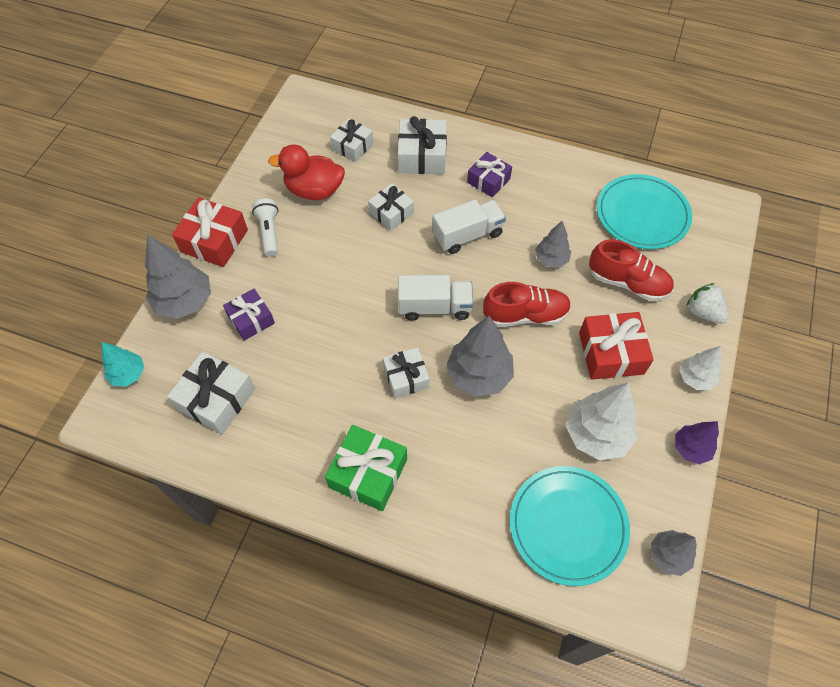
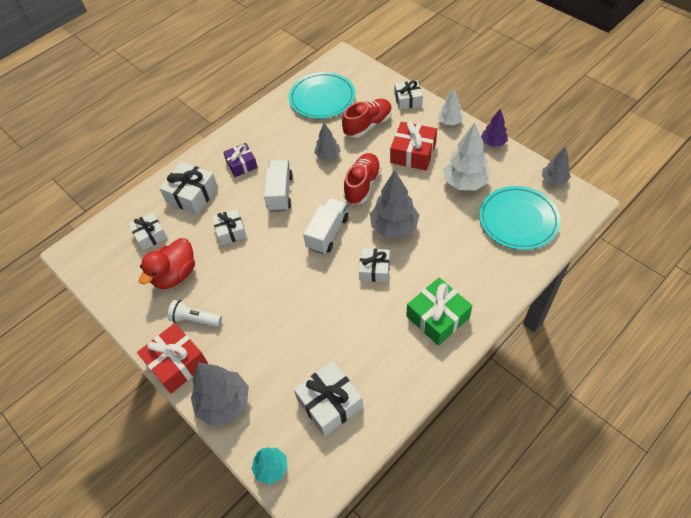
camera: 60 degrees left, 5 degrees down
(251, 319) = (270, 357): purple gift -> none
(703, 312) = (408, 100): white strawberry -> white gift

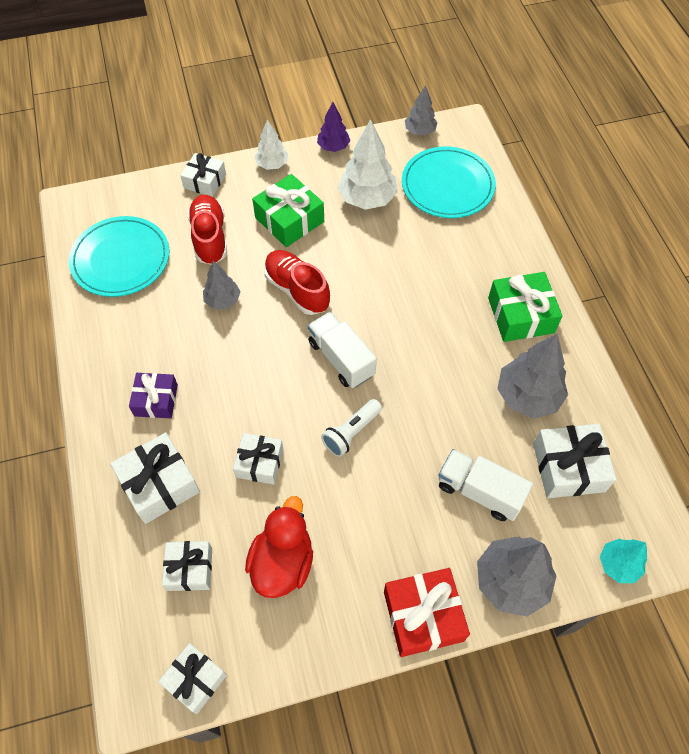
camera: 65 degrees left, 5 degrees up
(175, 275) = (282, 562): red duck -> red duck turned 135 degrees counterclockwise
(195, 319) = (370, 565): white flashlight -> white flashlight (351, 432)
(280, 193) = (241, 379): white truck -> white truck (479, 491)
(374, 269) = (424, 339): white gift -> white gift (195, 680)
(394, 227) = (380, 291): grey tree -> grey tree (527, 396)
(413, 153) = (289, 220): red gift -> green gift

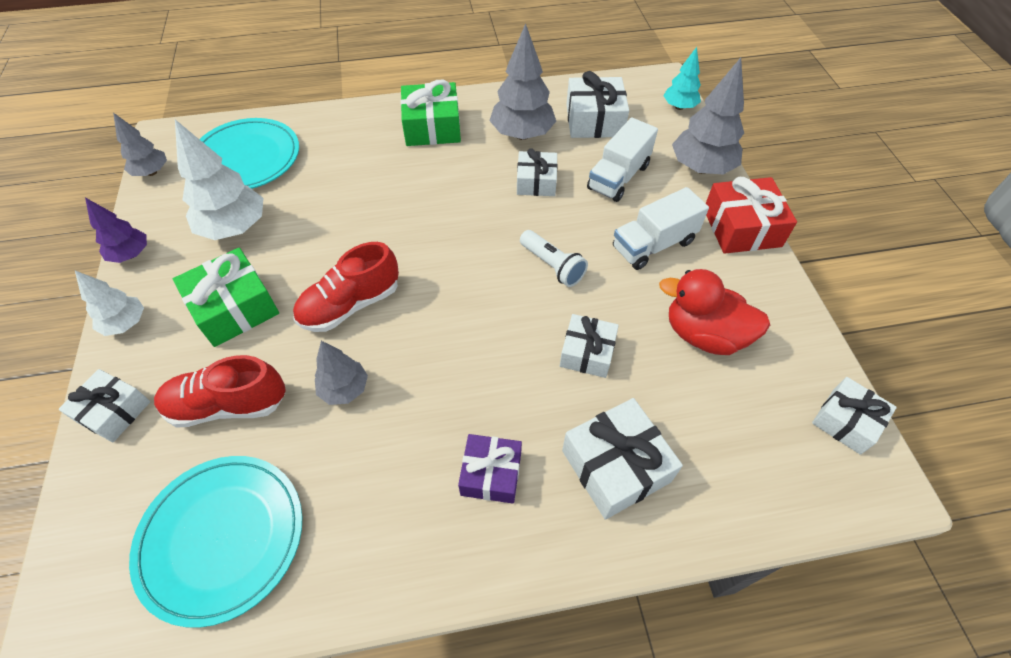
camera: 85 degrees left, 5 degrees down
(190, 569) = (723, 428): white gift -> white gift (536, 182)
(341, 358) = (458, 268): white truck -> white truck (653, 245)

